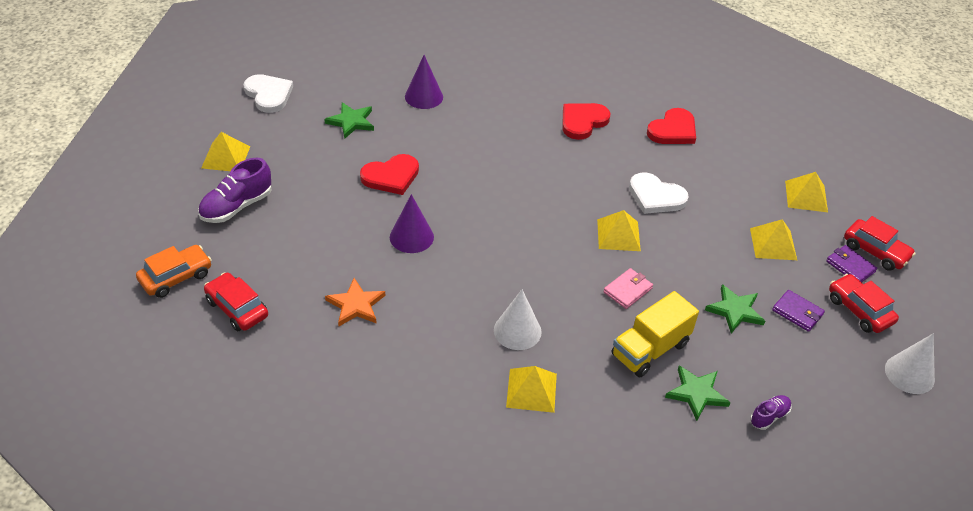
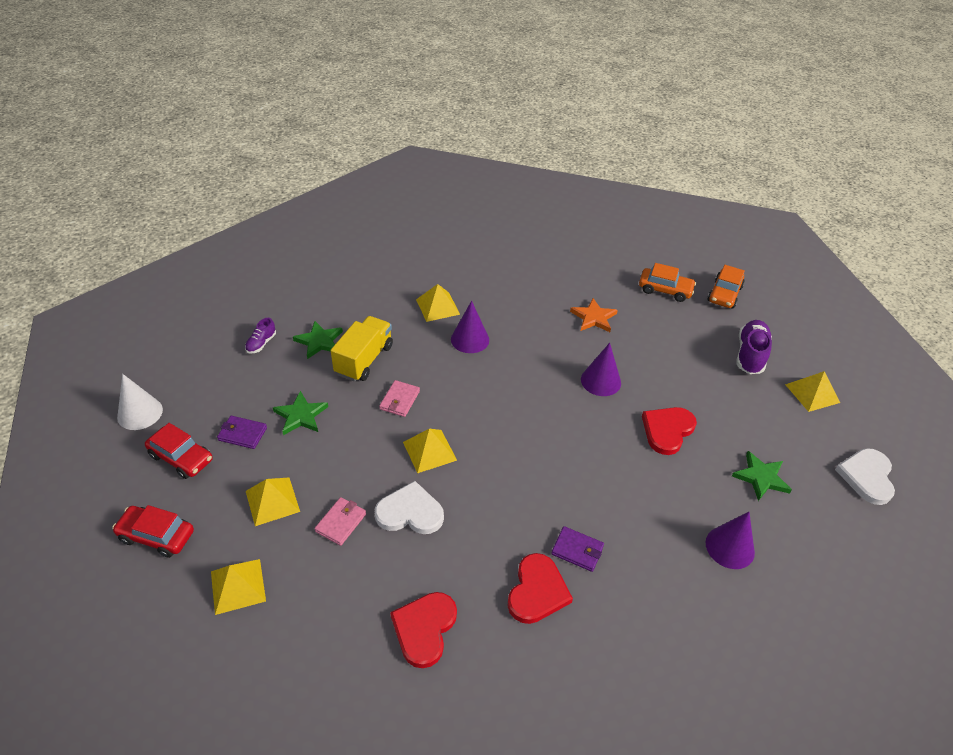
camera: 155 degrees right, 0 degrees up
(237, 308) = (665, 290): red car -> orange car
(268, 95) = (866, 477): white heart -> white heart turned 75 degrees clockwise
(517, 331) = (470, 339): white cone -> purple cone
(716, 209) = (341, 522): none -> pink wallet
(850, 266) = (187, 504): purple wallet -> purple wallet (577, 550)

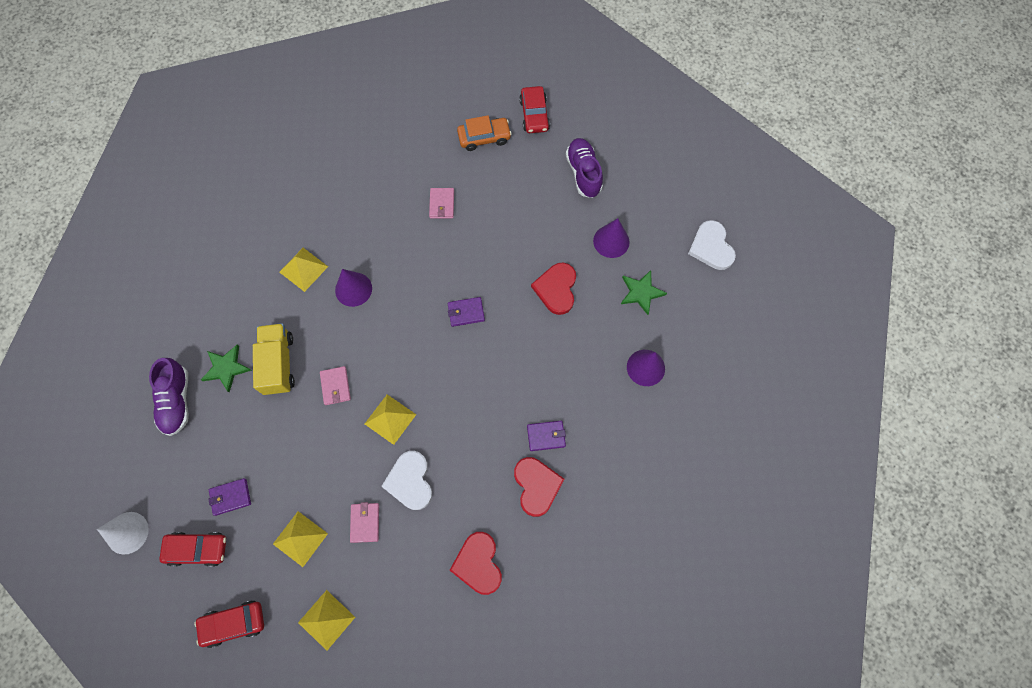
camera: 30 degrees left, 25 degrees up
(261, 343) = (176, 401): purple shoe -> purple shoe, size x1.84
(300, 415) = (265, 450): green star -> none
(410, 512) = (410, 481): white heart -> white heart turned 75 degrees counterclockwise
(562, 405) = (466, 312): none -> purple wallet
(593, 317) = (442, 204): orange star -> pink wallet
(600, 381) = (482, 270): purple cone -> purple cone (611, 241)
(724, 294) = (534, 115): orange car -> red car
(812, 393) = (645, 187): yellow pyramid -> none

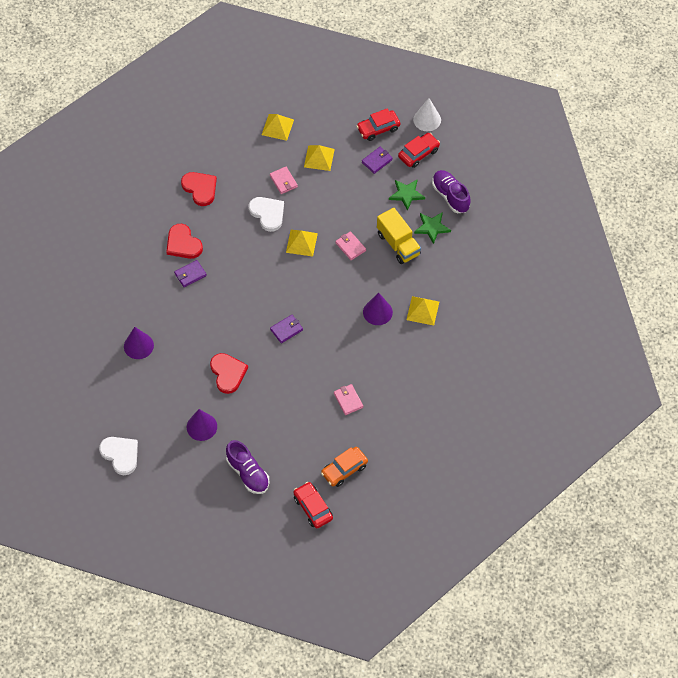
camera: 155 degrees right, 10 degrees down
(234, 623) = (331, 104): red car -> red car (418, 153)
(641, 292) = (162, 397): green star -> green star (406, 194)

